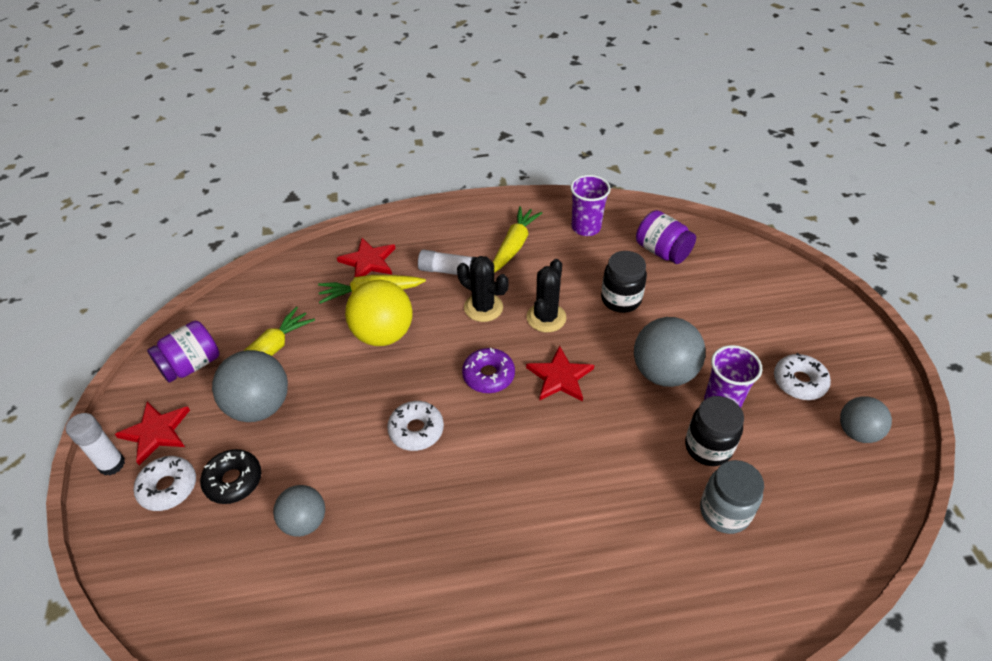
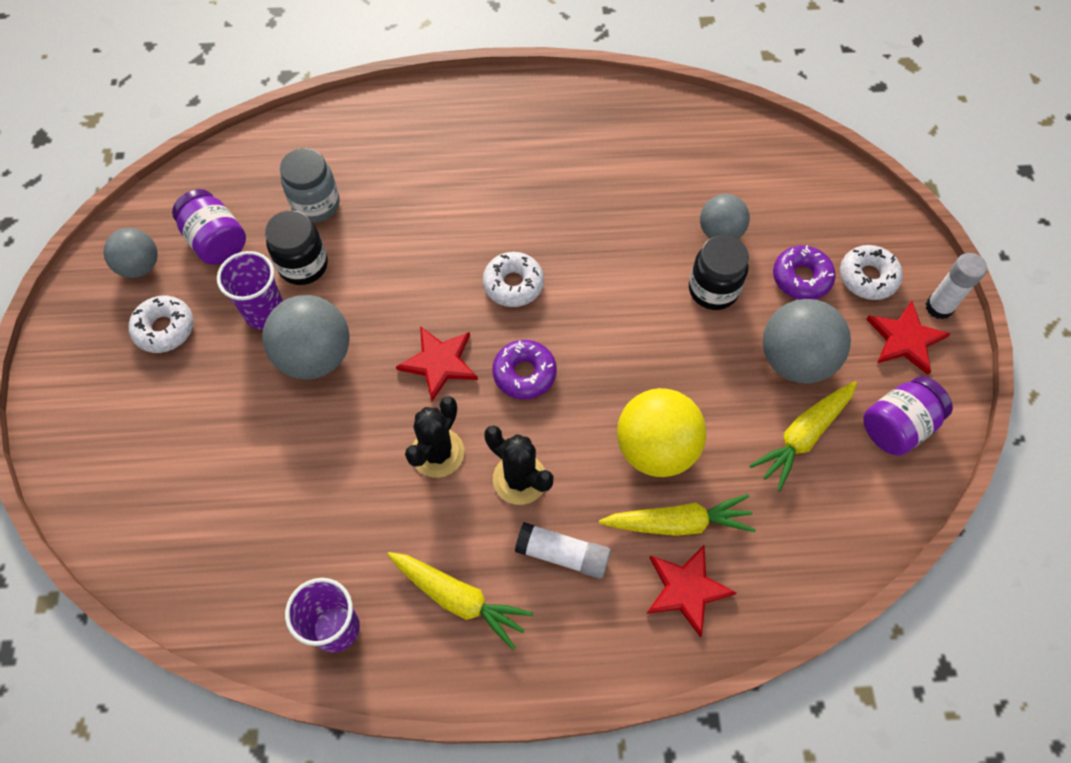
camera: 175 degrees left, 15 degrees up
(233, 480) = (801, 278): black donut -> purple donut
(416, 430) = (612, 313): white donut -> white donut (513, 284)
(514, 245) = (459, 598): yellow carrot -> yellow carrot turned 90 degrees counterclockwise
(621, 299) = (329, 473): black jar -> black jar (713, 290)
(662, 251) = (236, 559): purple jar -> purple jar (216, 241)

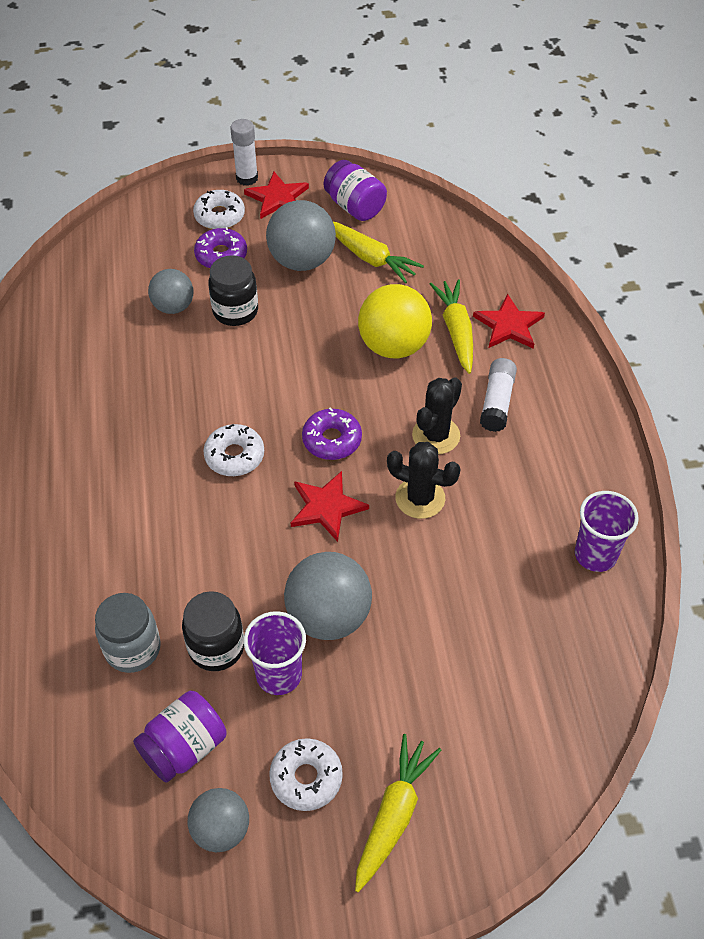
camera: 95 degrees left, 10 degrees down
(459, 598) = (549, 469): yellow carrot -> yellow carrot (393, 815)

